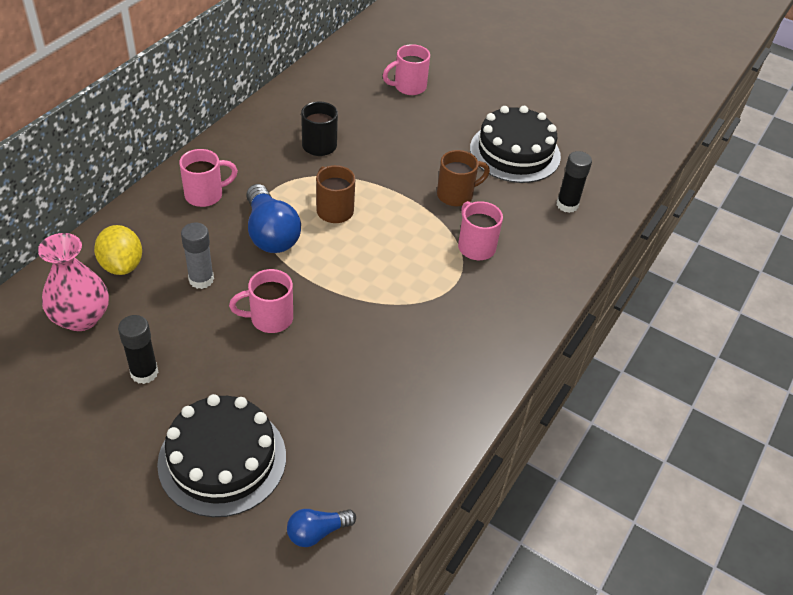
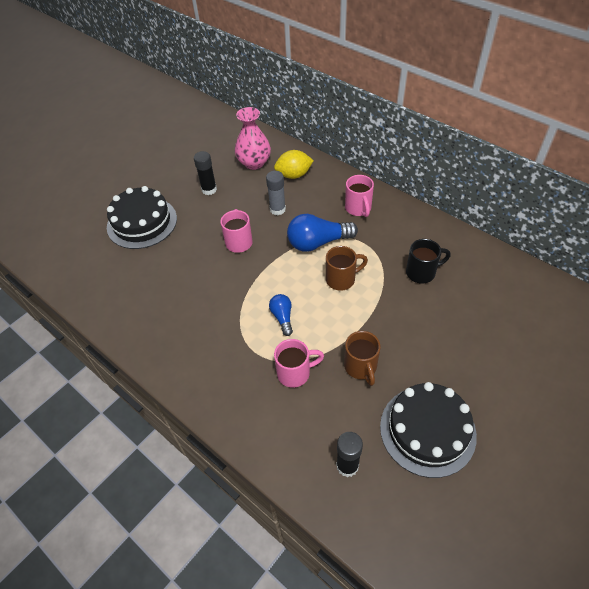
camera: 105 degrees right, 5 degrees up
(317, 532) = (83, 261): blue light bulb -> blue light bulb (282, 317)
(408, 87) = (522, 346): pink mug -> none

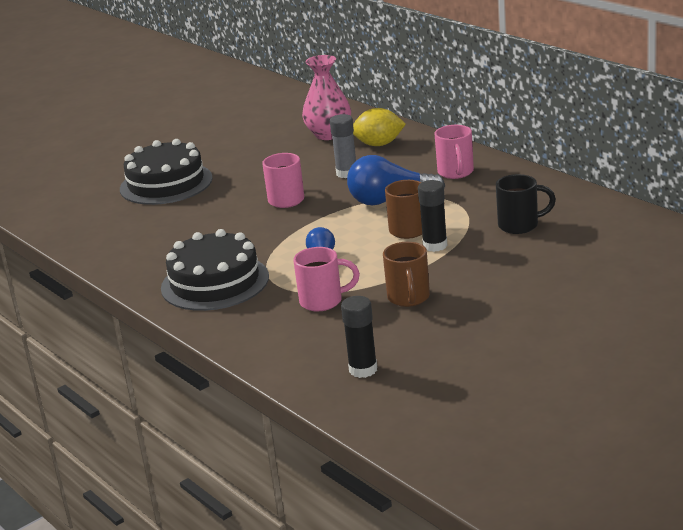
camera: 10 degrees right, 25 degrees down
(209, 189) = (261, 157): black glue stick -> black glue stick (435, 245)
(427, 430) = (475, 346): black cake -> black cake (215, 282)

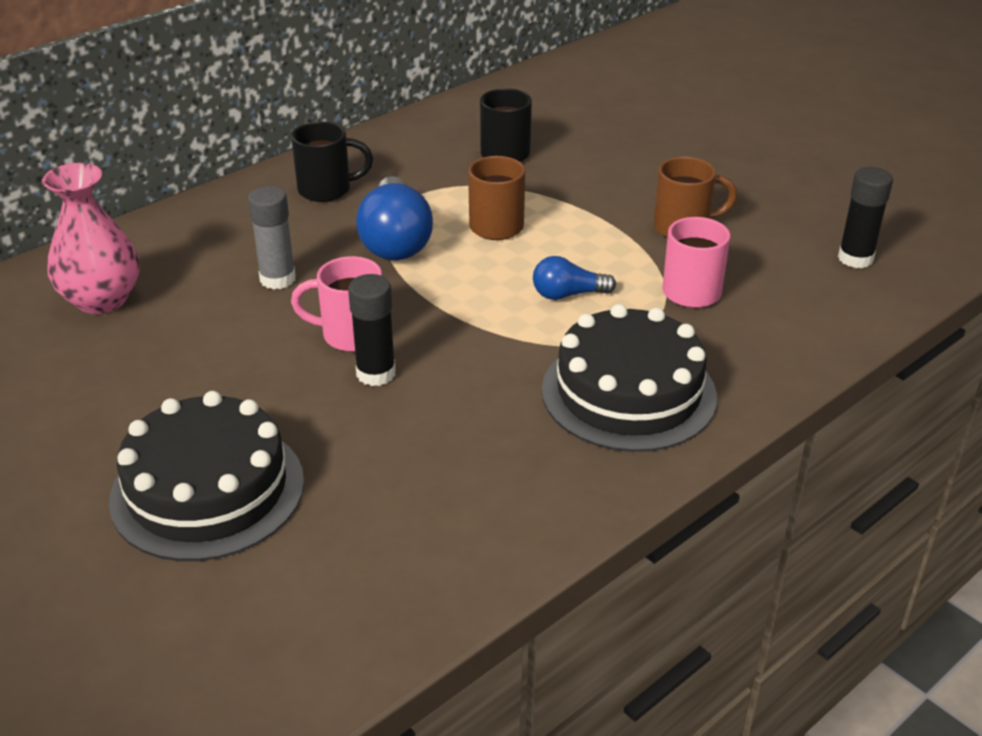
camera: 95 degrees left, 10 degrees up
(379, 144) = (182, 251): yellow lemon -> none
(435, 245) = (546, 209): black glue stick -> black glue stick (376, 373)
(456, 173) = (327, 190): pink mug -> black mug

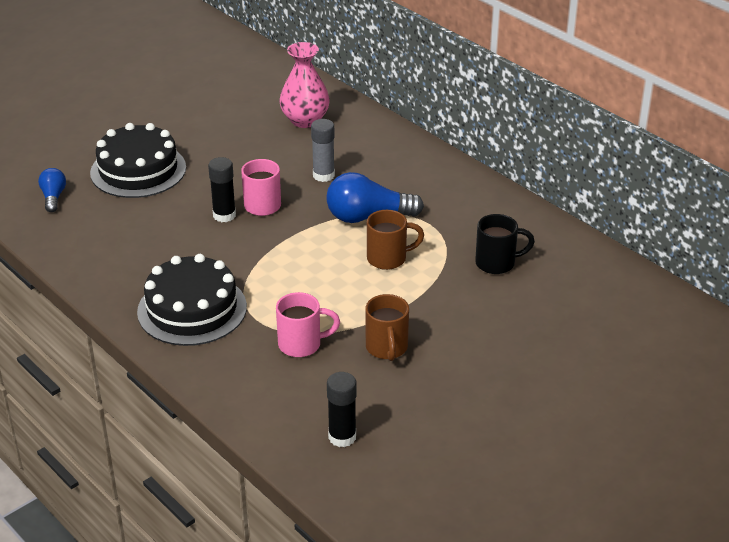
camera: 90 degrees right, 0 degrees up
(327, 190) = (433, 186): black mug -> none
(568, 294) = (300, 288): blue light bulb -> blue light bulb (53, 197)

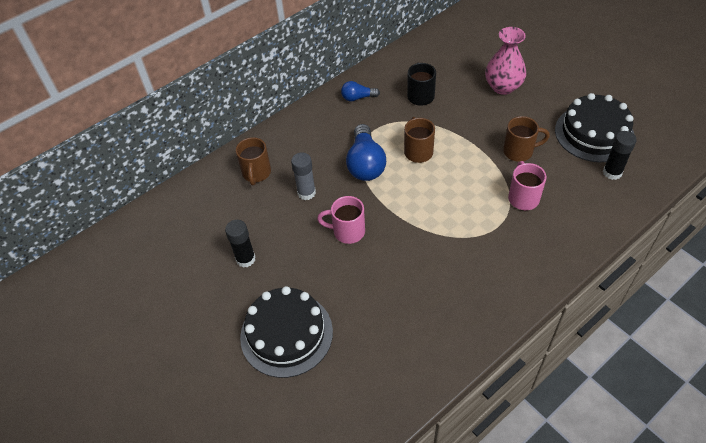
camera: 85 degrees left, 15 degrees up
(53, 197) = (329, 406): blue light bulb -> blue light bulb (358, 97)
(192, 309) = (491, 269): black cake -> black cake (594, 133)
(224, 215) = (362, 258): black glue stick -> black glue stick (245, 259)
(305, 120) = (218, 209): pink vase -> pink vase (503, 87)
(356, 141) = (256, 173): none -> brown mug

